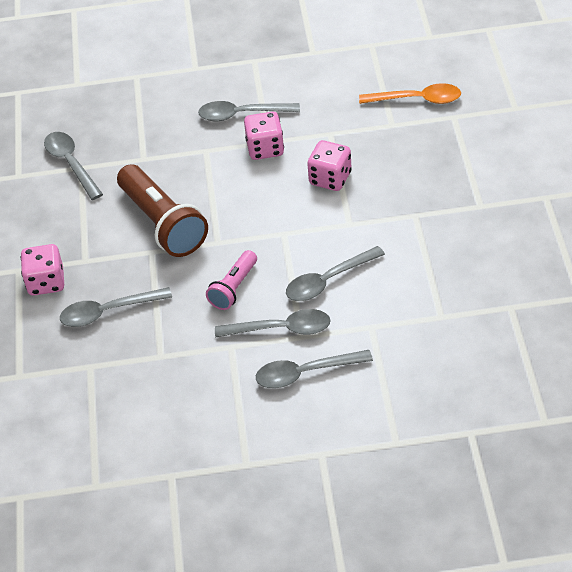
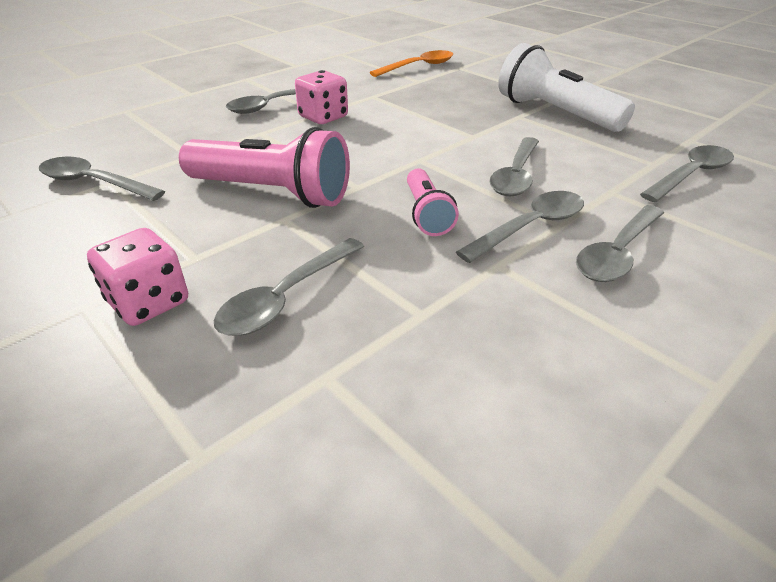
camera: 40 degrees left, 10 degrees down
(163, 223) = (272, 193): brown flashlight -> pink flashlight
(330, 178) = (412, 117): pink dice -> none
(448, 225) = (555, 113): none -> white flashlight
(449, 340) = (690, 175): none -> grey spoon

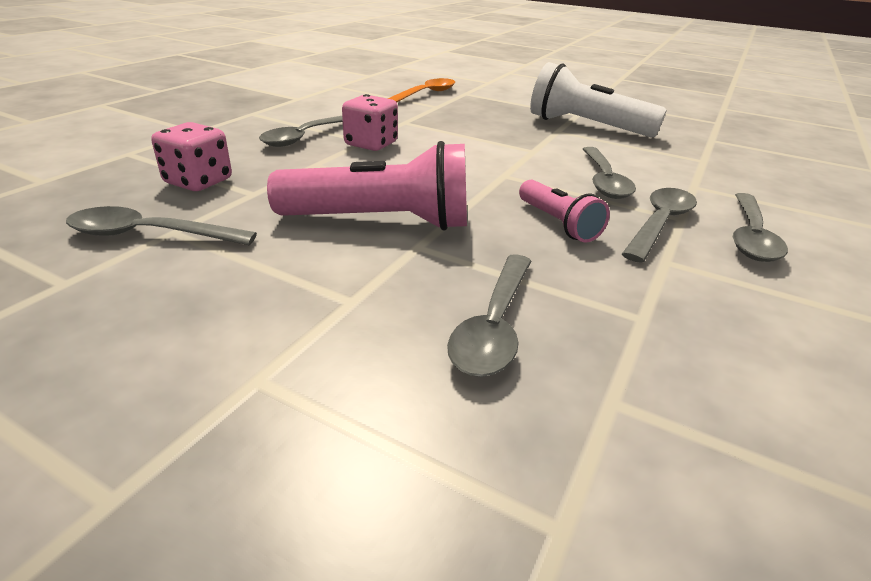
camera: 20 degrees left, 5 degrees down
(149, 302) = (338, 360): pink dice -> pink dice (198, 182)
(690, 175) = (740, 167): grey spoon -> none

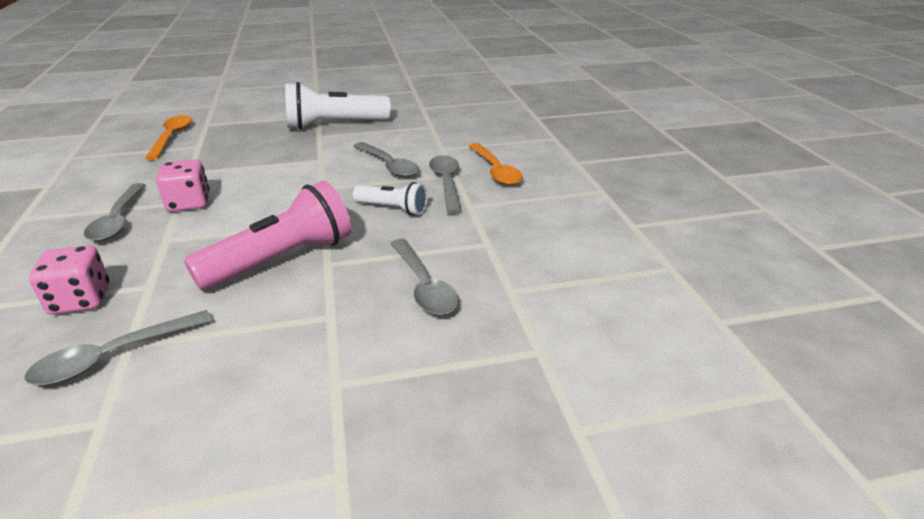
camera: 40 degrees left, 0 degrees up
(558, 223) = (393, 208): pink flashlight -> white flashlight
(750, 236) = (496, 171): grey spoon -> orange spoon

